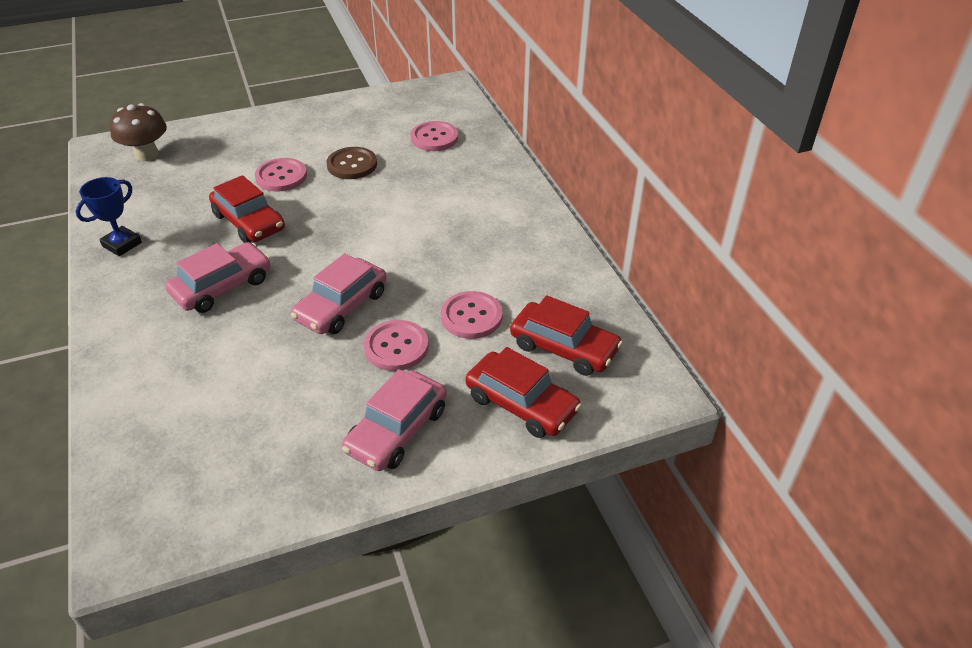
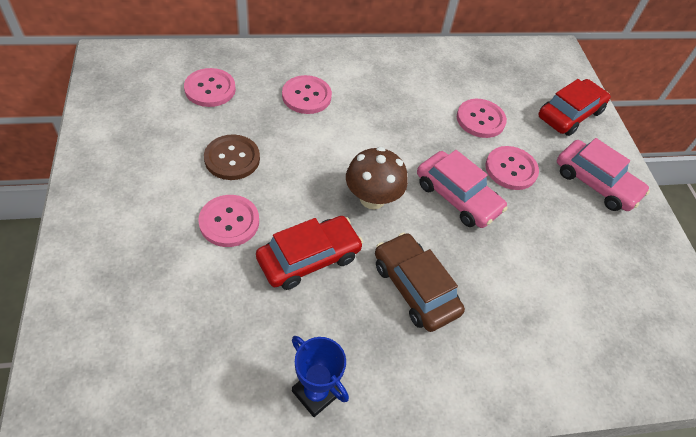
camera: 85 degrees left, 10 degrees up
(147, 155) = (107, 371): brown mushroom -> brown mushroom (372, 198)
(222, 286) = (415, 288): pink car -> brown car
(451, 190) = (306, 96): none -> pink button
(564, 347) = (517, 81): red car -> none

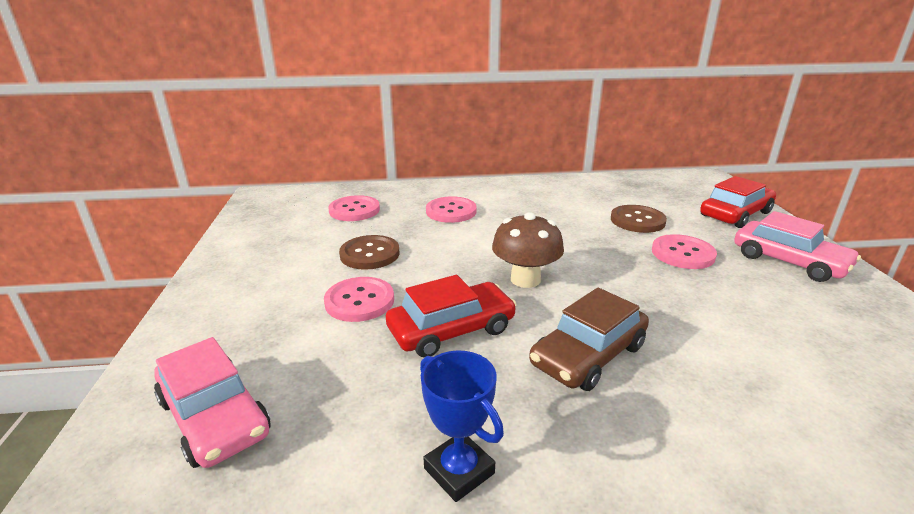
camera: 10 degrees right, 25 degrees down
(415, 288) = (588, 355): brown car -> brown car turned 105 degrees counterclockwise
(457, 197) = (625, 276): pink car -> pink car (214, 417)
(480, 119) = (637, 220): pink button -> brown button

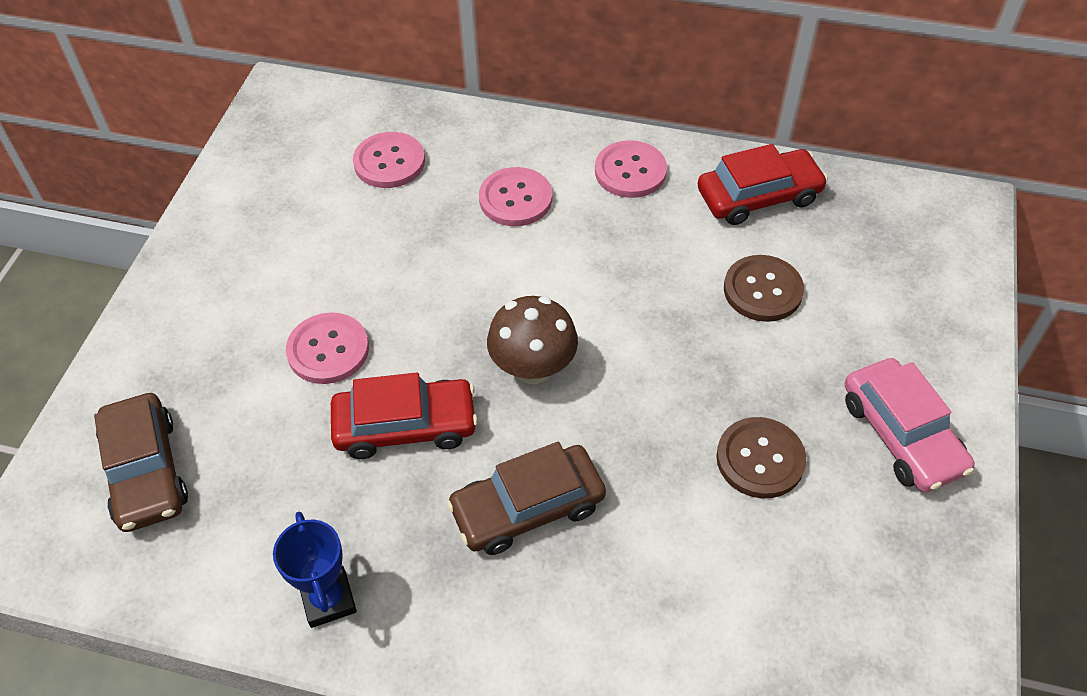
camera: 20 degrees right, 25 degrees up
(214, 417) = (146, 471): pink car -> brown car
(370, 254) = (372, 266): brown button -> brown button (760, 459)
(683, 254) = (769, 378): pink button -> pink button (630, 171)
(735, 214) = (922, 315): red car -> red car (758, 196)

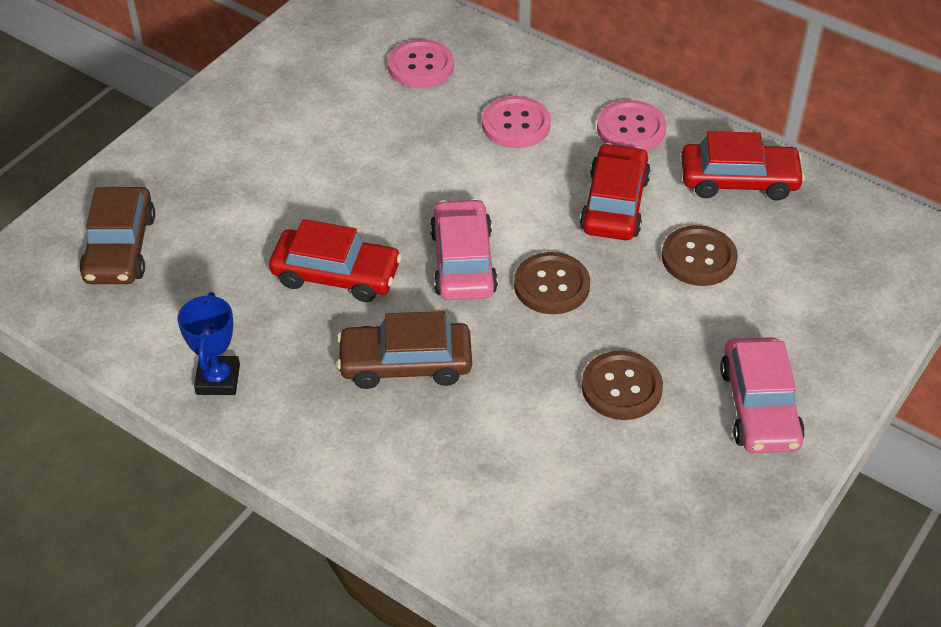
camera: 20 degrees right, 5 degrees down
(328, 350) = (300, 200): pink button -> none
(533, 368) = (463, 262): brown mushroom -> pink car
(635, 366) = (551, 285): none -> brown button
(654, 257) = (614, 204): none -> red car

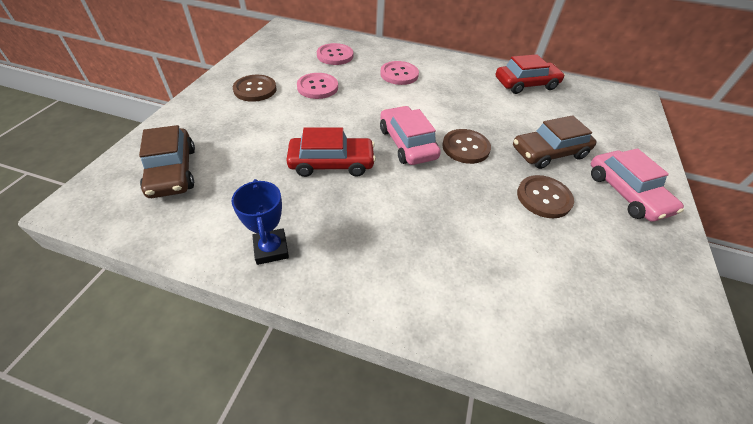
camera: 20 degrees left, 0 degrees up
(405, 364) = (403, 210): brown car -> brown car (549, 152)
(614, 204) = (473, 102): red car -> none
(631, 128) = (458, 69): pink button -> pink button (317, 87)
(698, 258) = (533, 121): brown button -> brown button (255, 89)

